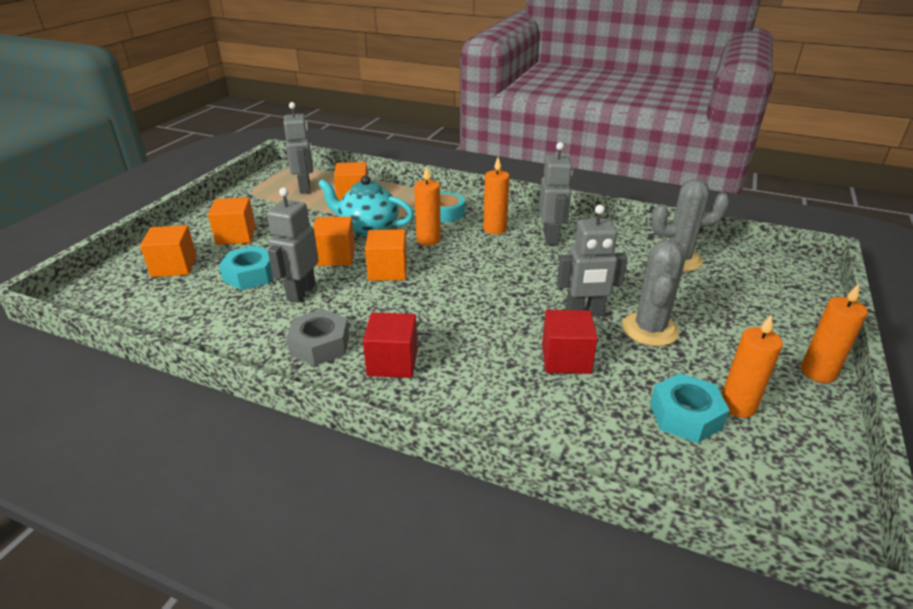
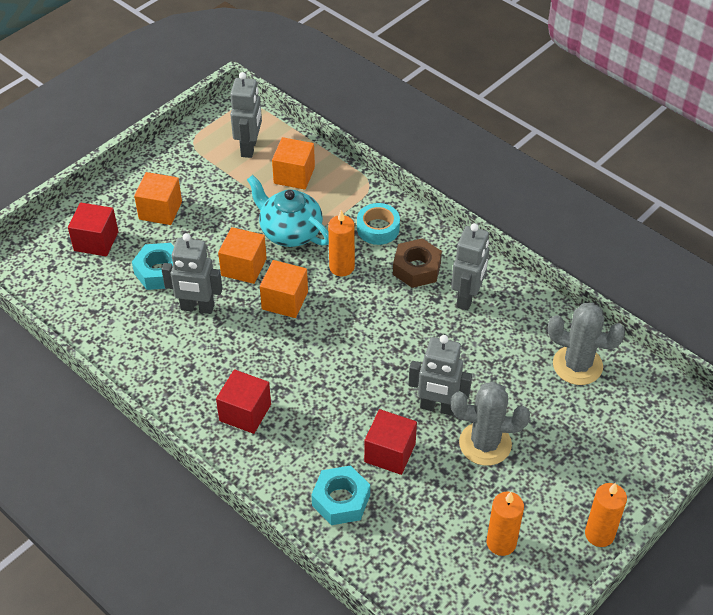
camera: 20 degrees right, 15 degrees up
(174, 266) = (96, 241): orange cube -> red cube
(301, 292) = (197, 308): grey robot -> grey robot turned 120 degrees counterclockwise
(320, 345) = (193, 376): grey nut -> none
(495, 229) = (416, 268): orange candle -> brown nut
(650, 329) = (485, 444): grey cactus -> grey cactus turned 60 degrees clockwise
(685, 416) = (451, 538): turquoise nut -> turquoise nut (341, 500)

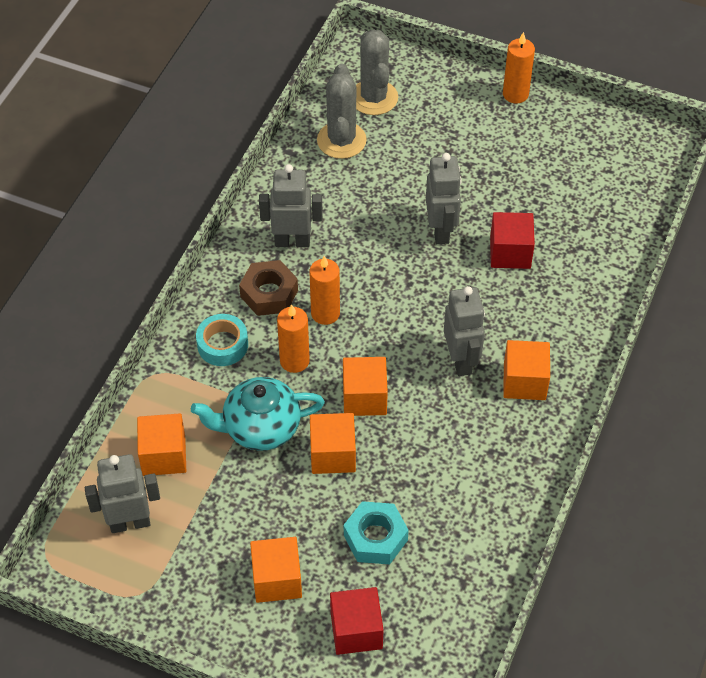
camera: 110 degrees left, 5 degrees up
(197, 308) = (411, 477): grey robot -> grey robot (461, 360)
(245, 412) = (524, 381): red cube -> orange cube
(290, 232) = (260, 427): turquoise teapot -> turquoise teapot turned 60 degrees clockwise
(341, 500) = (579, 274): turquoise nut -> none
(485, 444) = (464, 187): grey cactus -> grey cactus (373, 98)
(501, 543) = (559, 153): orange candle -> orange candle (325, 313)

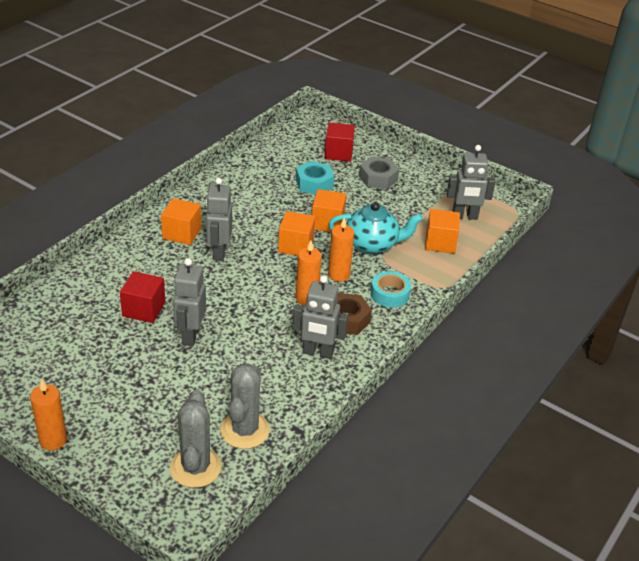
camera: 170 degrees left, 15 degrees down
(277, 579) = (378, 178): orange cube -> grey nut

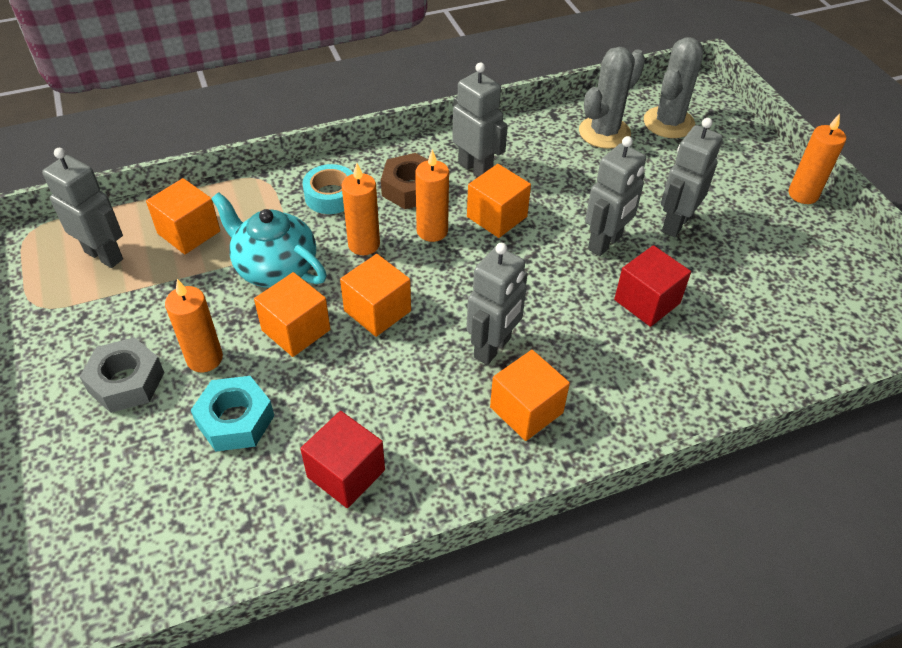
camera: 145 degrees left, 10 degrees up
(148, 370) = (675, 223): none -> grey robot
(274, 324) = (497, 217): none -> orange cube
(338, 153) = (117, 477): red cube -> red cube (346, 473)
(356, 197) = (204, 358): none -> orange candle

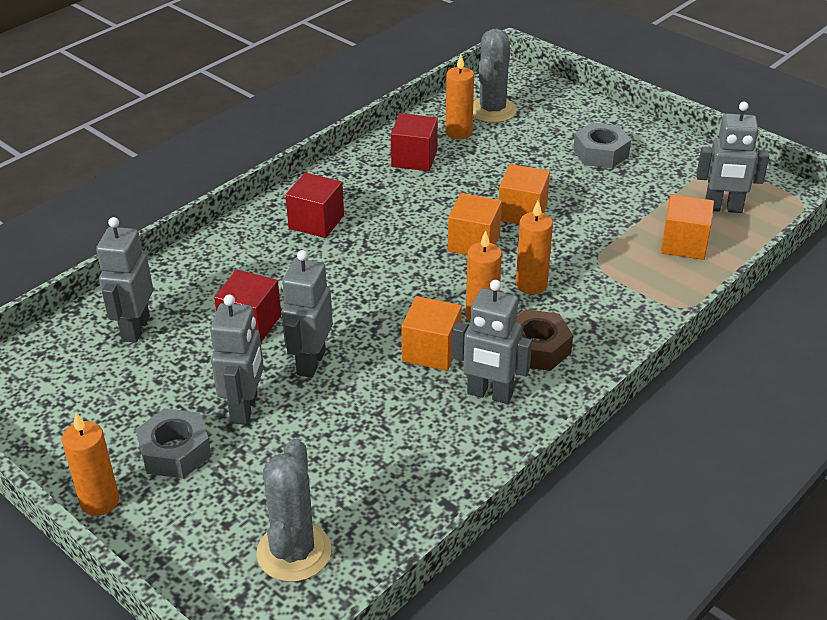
camera: 155 degrees right, 10 degrees down
(204, 358) = (566, 178): orange candle -> orange candle (459, 132)
(235, 420) = (508, 159): turquoise nut -> none
(275, 268) = (584, 244): turquoise teapot -> none
(331, 196) = (603, 314): turquoise tape -> none
(493, 348) = (364, 249): grey robot -> grey robot (135, 328)
(526, 410) = (316, 222): orange cube -> red cube
(604, 132) = (371, 501): grey cactus -> grey cactus (492, 110)
(740, 210) = (175, 451): none -> grey nut

